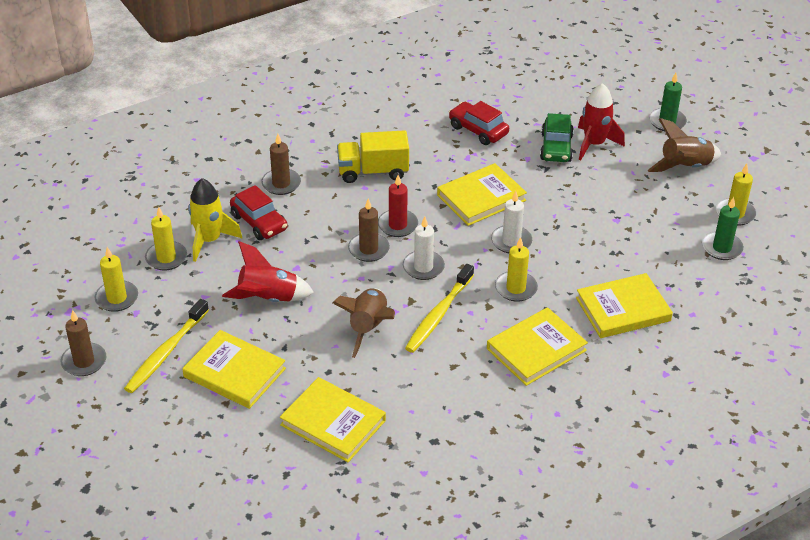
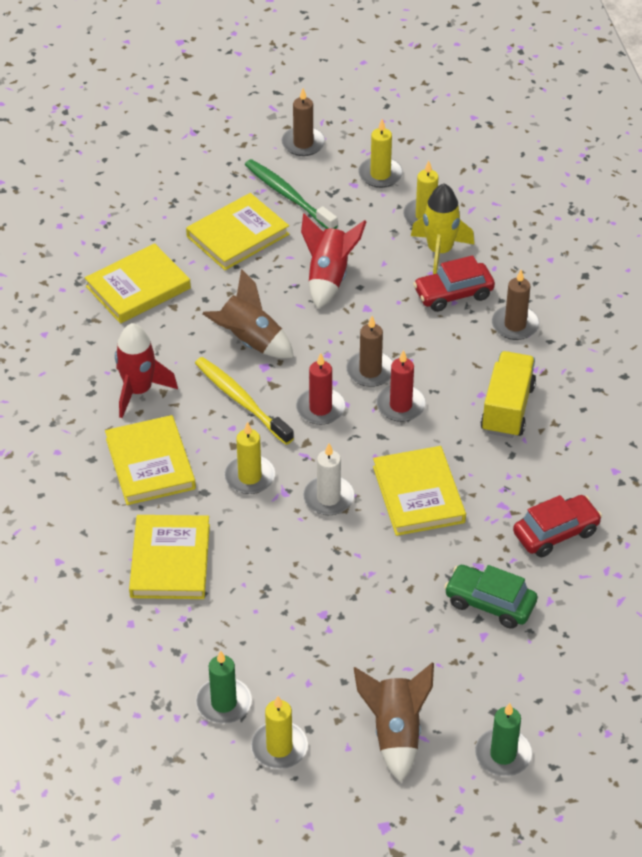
camera: 110 degrees right, 5 degrees up
(166, 352) = (288, 196): yellow toothbrush -> green toothbrush
(423, 267) = (320, 408): white candle -> red candle
(594, 144) = (482, 648): red rocket -> red rocket (138, 391)

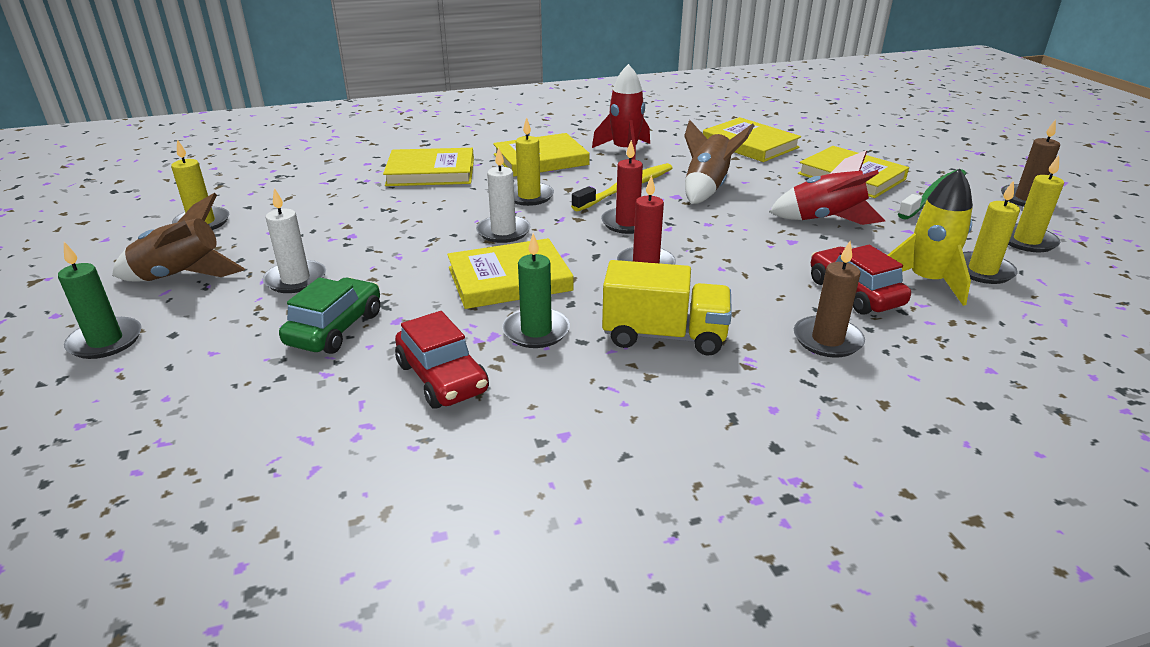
camera: 85 degrees right, 15 degrees down
(224, 703) = (266, 199): green candle -> green candle (536, 331)
(370, 371) = (693, 246): brown candle -> none
(408, 643) = (296, 279): none -> white candle

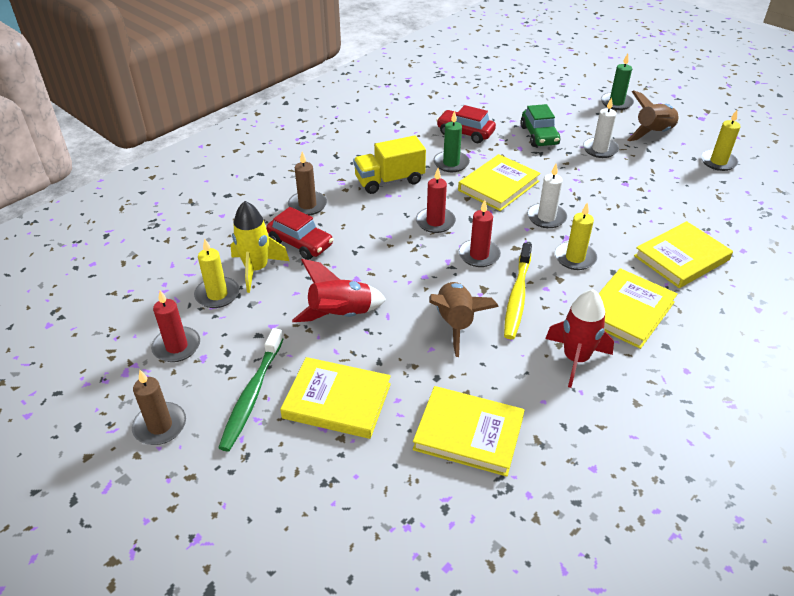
camera: 150 degrees right, 10 degrees up
(1026, 241) = (176, 346): yellow candle -> red candle

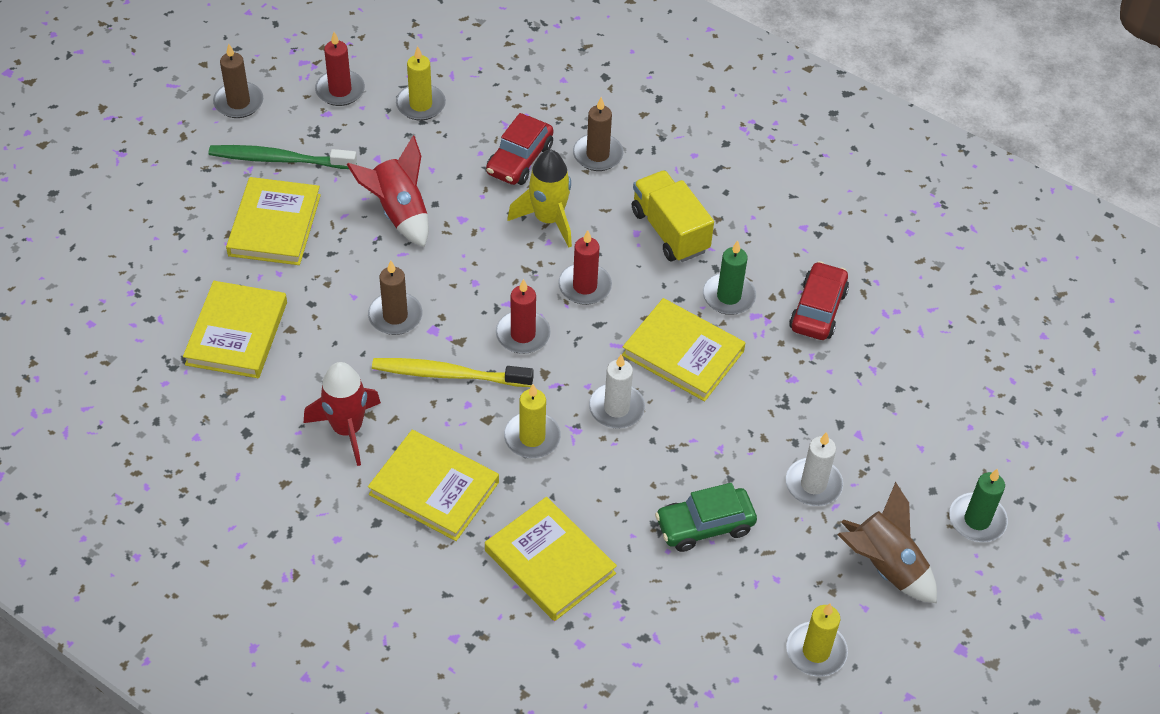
camera: 80 degrees right, 10 degrees up
(256, 269) = (467, 129): yellow rocket -> yellow rocket (548, 219)
(455, 323) = (395, 316): brown rocket -> brown candle
(539, 136) = (834, 404): green car -> green car (704, 526)

